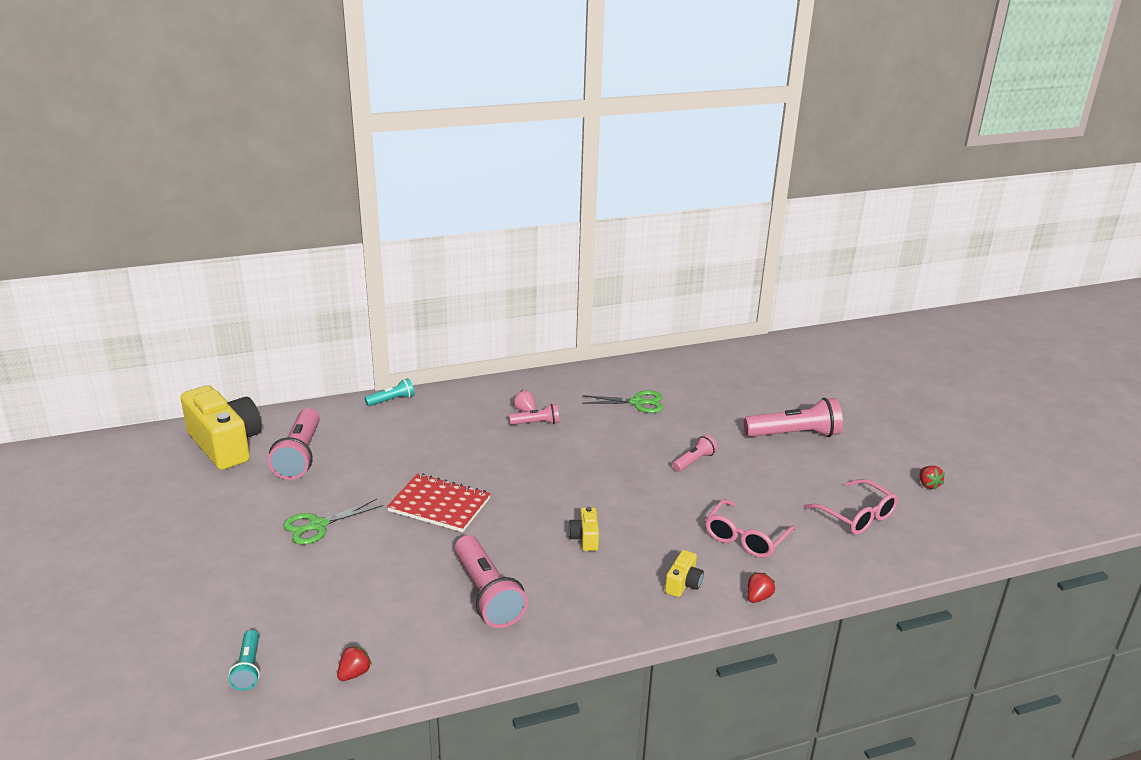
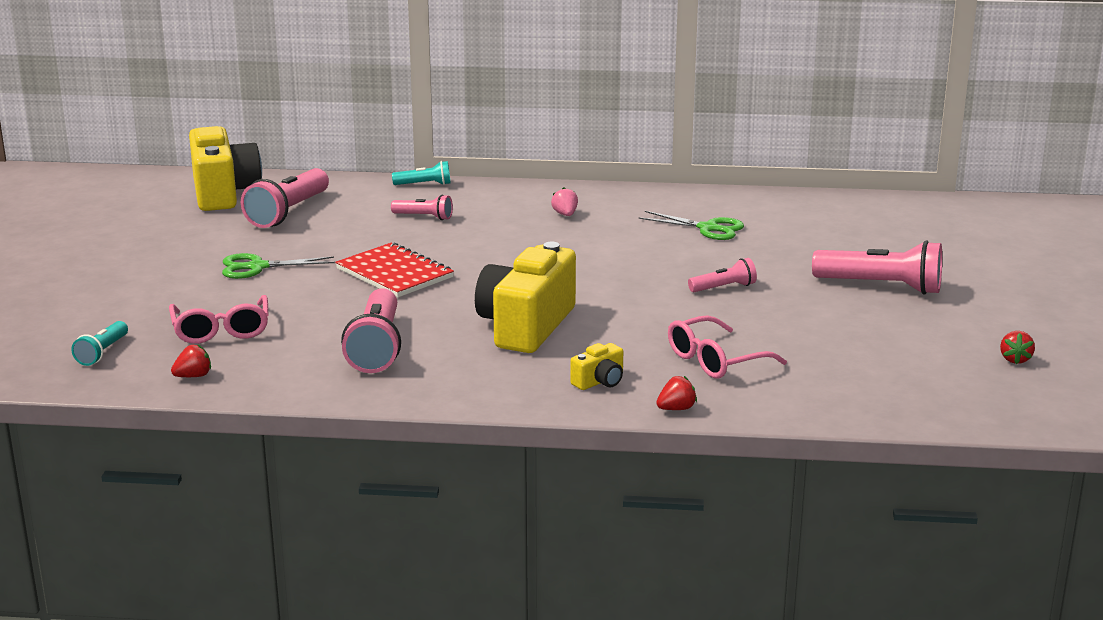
camera: 25 degrees right, 5 degrees down
(536, 423) = (567, 227): pink flashlight -> pink flashlight (424, 217)
(585, 538) = (526, 326): yellow camera -> yellow camera, size x2.31
(857, 516) = (881, 368): pink glasses -> pink glasses (221, 330)

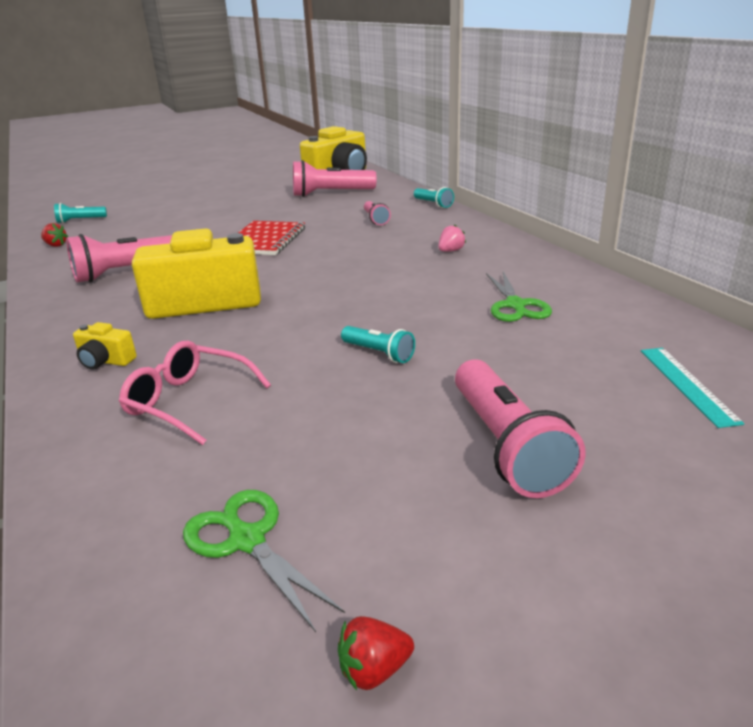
camera: 60 degrees right, 5 degrees up
(221, 330) = (129, 232): pink glasses -> none
(257, 267) = (236, 212): green scissors -> green scissors (247, 540)
(676, 409) = (56, 415): red strawberry -> none
(723, 288) = (379, 353): pink flashlight -> turquoise flashlight
(873, 225) = (687, 384): none -> turquoise ruler

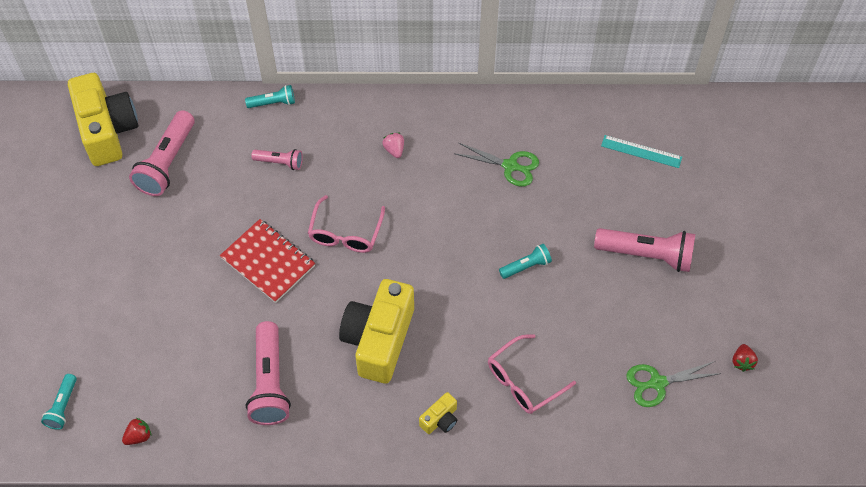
camera: 65 degrees left, 30 degrees up
(326, 257) = (345, 233): none -> pink glasses

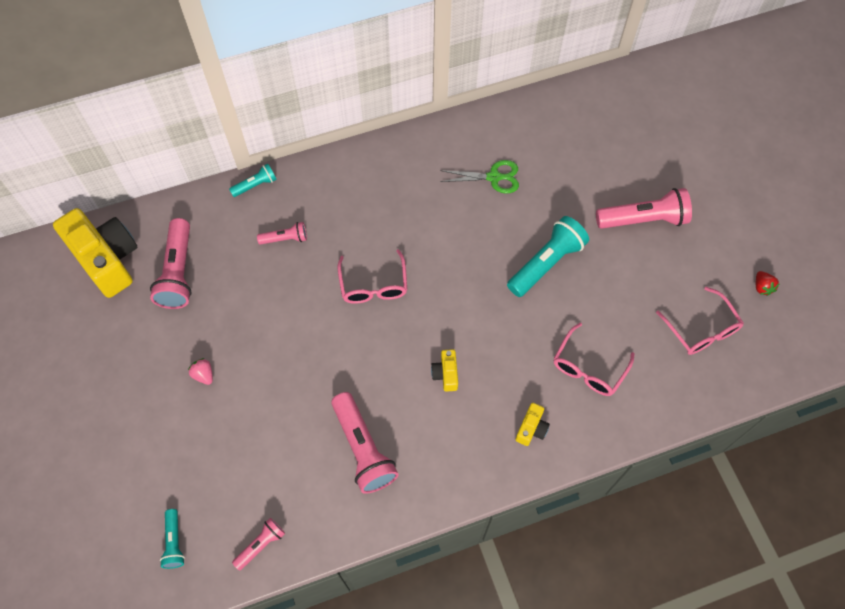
camera: 20 degrees left, 5 degrees up
(139, 436) = (261, 544): red strawberry -> pink flashlight
(268, 262) = (313, 335): red notebook -> none
(379, 340) = (445, 374): yellow camera -> yellow camera, size x0.43
(394, 150) = (385, 194): pink strawberry -> pink strawberry (204, 375)
(526, 266) = (546, 263): turquoise flashlight -> turquoise flashlight, size x1.88
(641, 151) = (599, 130): turquoise ruler -> none
(657, 383) = (701, 330): green scissors -> pink glasses

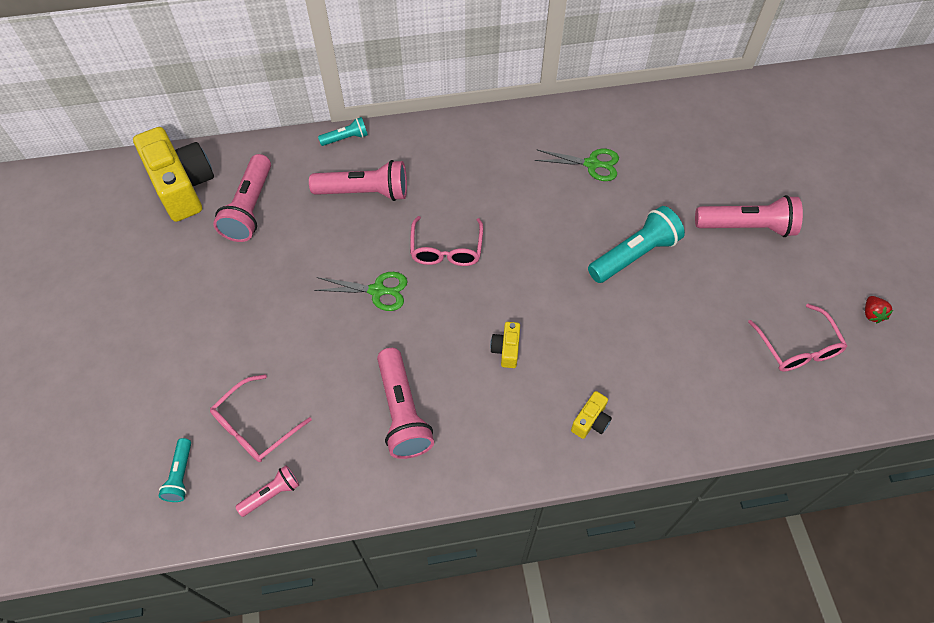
camera: 10 degrees right, 5 degrees down
(204, 375) = (252, 310): pink strawberry -> none
(285, 238) = (364, 192): pink flashlight -> pink flashlight, size x1.88
(317, 336) = (377, 291): none -> green scissors
(588, 368) = (664, 368): pink glasses -> pink glasses (255, 427)

